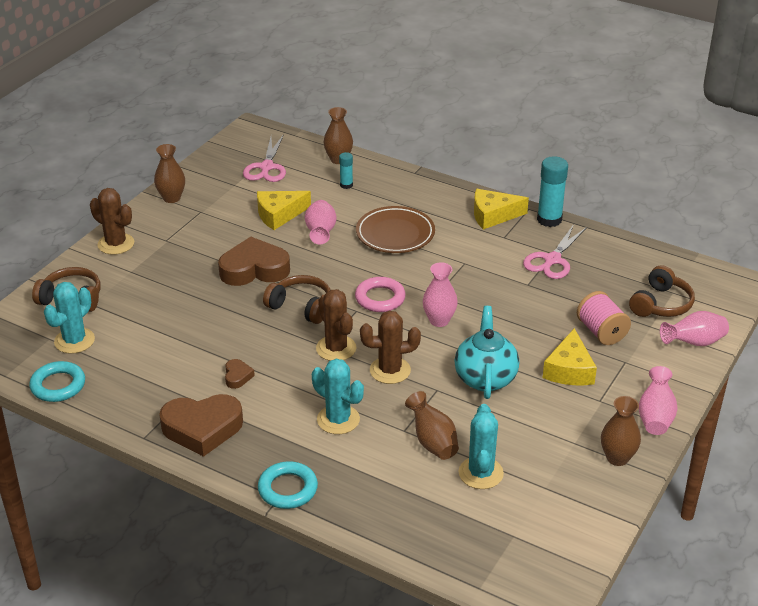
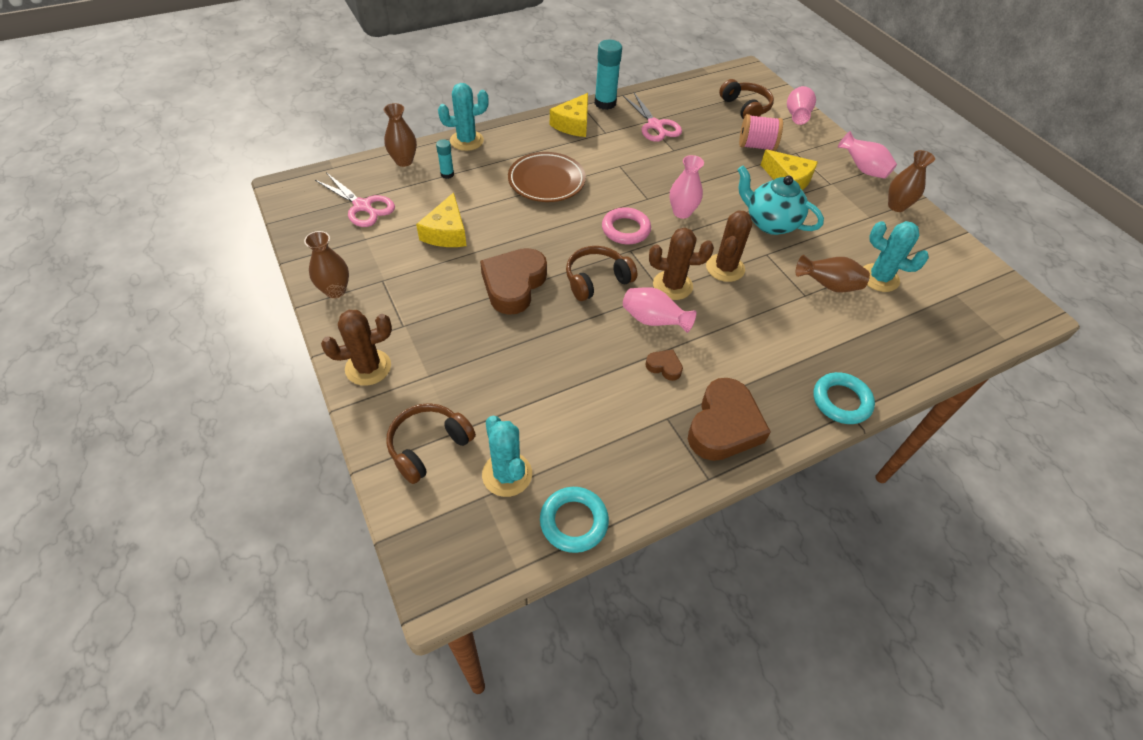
camera: 60 degrees left, 15 degrees up
(320, 233) = (501, 220): pink vase -> pink vase (653, 321)
(338, 420) = (768, 327): turquoise cactus -> turquoise cactus (466, 141)

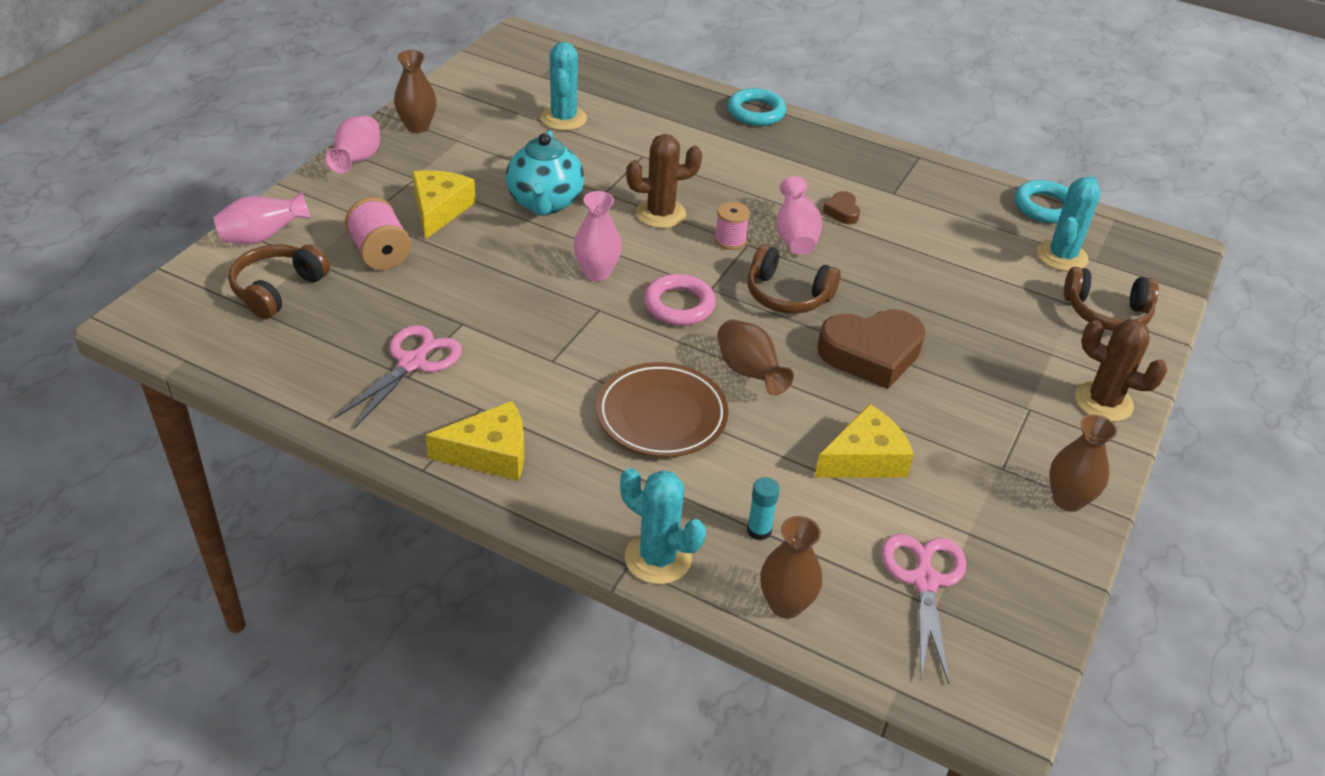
camera: 125 degrees left, 10 degrees down
(605, 103) = (392, 443): turquoise glue stick -> none
(672, 285) = (730, 240): brown cactus -> pink spool
(723, 426) = (861, 162): brown heart -> none
(828, 286) = (611, 145): brown vase -> brown vase (749, 373)

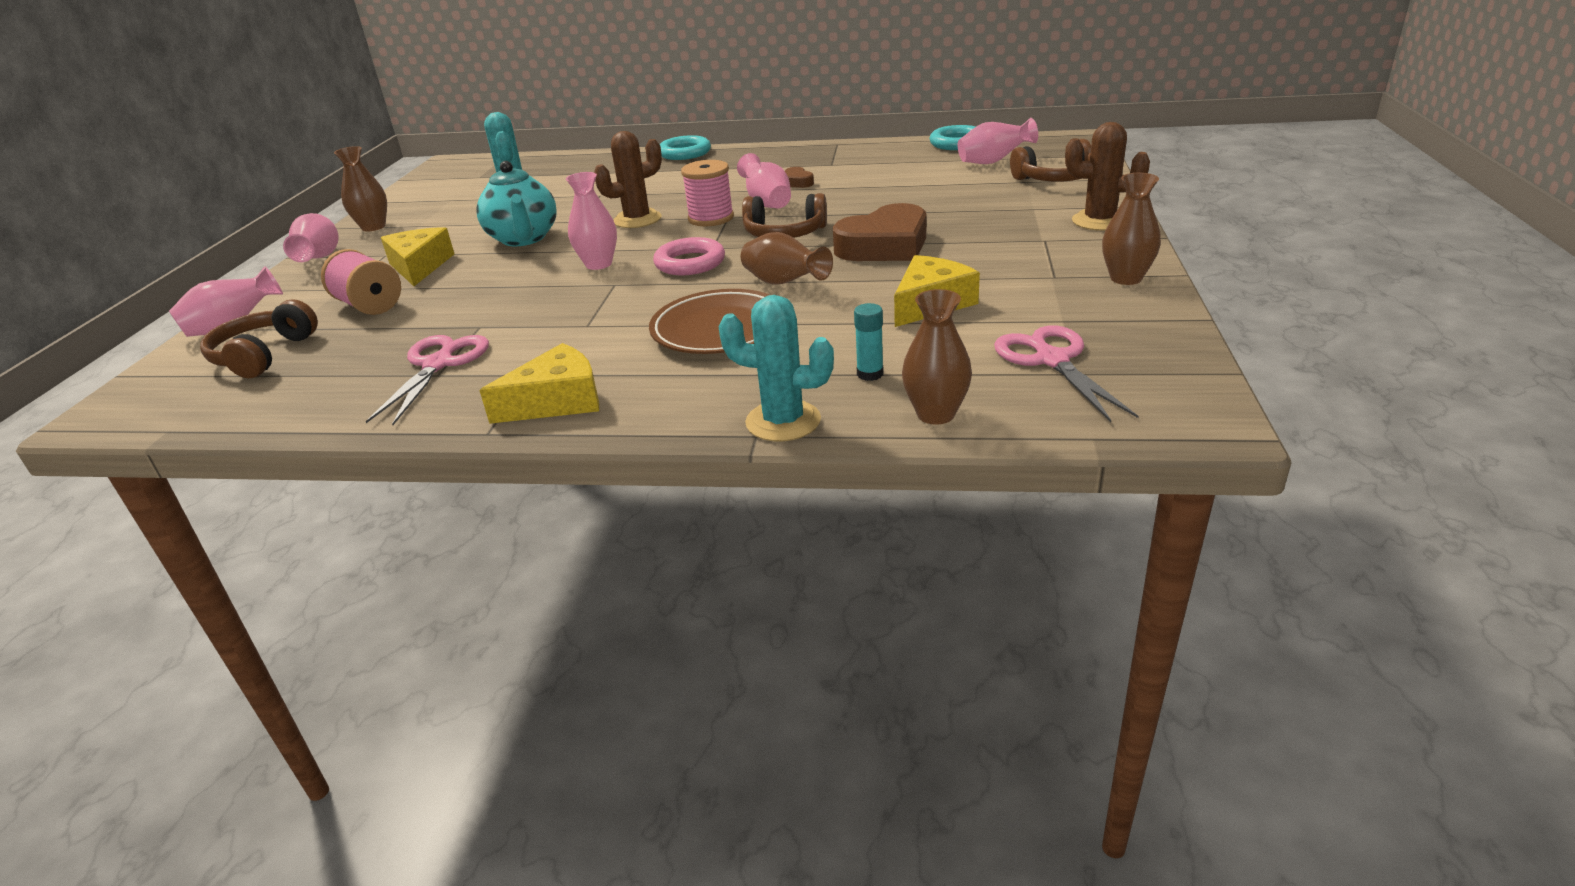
camera: 15 degrees left, 10 degrees down
(730, 240) = (711, 218): pink spool -> pink spool, size x1.51
(1062, 256) = (993, 162): turquoise cactus -> pink vase

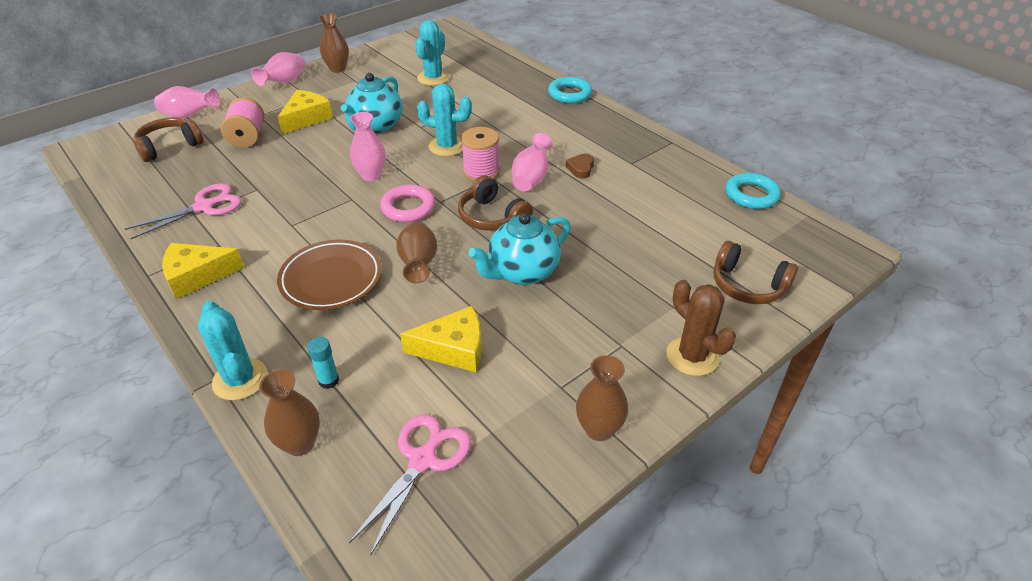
camera: 40 degrees right, 10 degrees up
(557, 401) = (197, 276): yellow cheese -> yellow cheese turned 150 degrees clockwise
(637, 219) = (447, 146): brown cactus -> turquoise cactus
(884, 246) = (522, 272): brown heart -> turquoise teapot
(993, 162) = (739, 234): pink vase -> none

